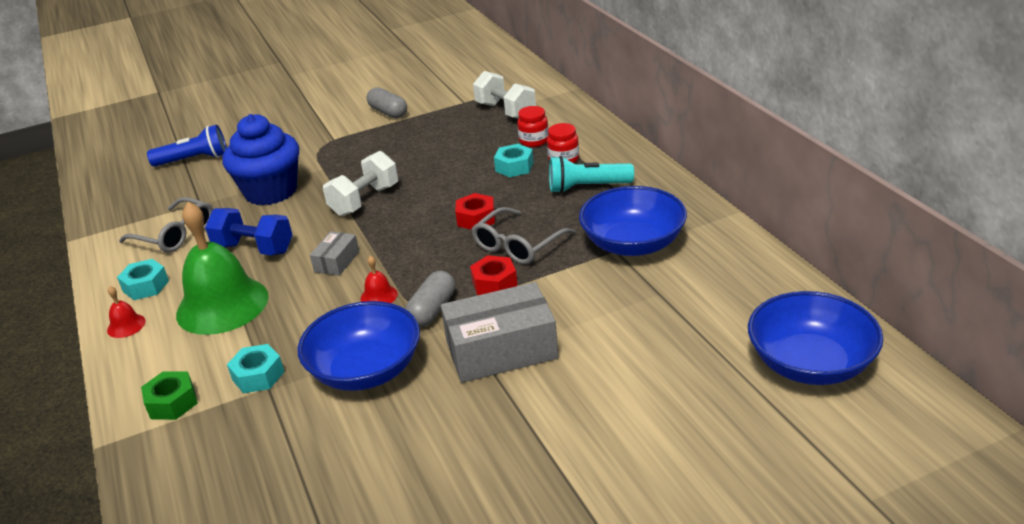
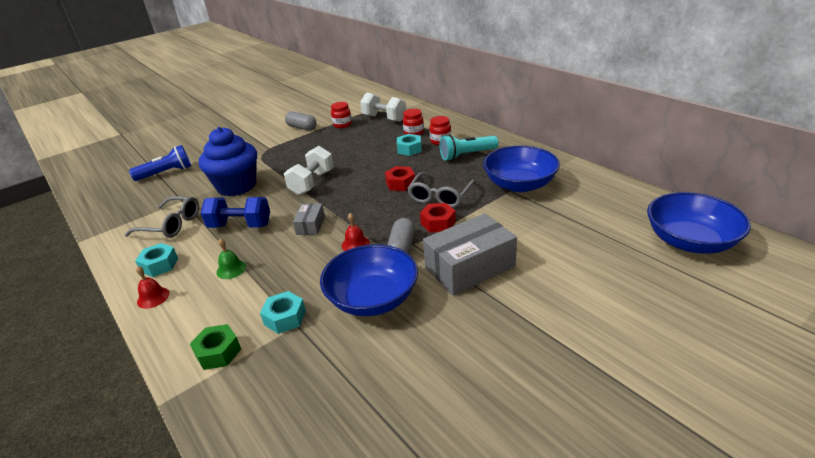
camera: 15 degrees left, 0 degrees up
(222, 305) = (231, 269): green bell -> green bell, size x0.40
(444, 114) = (342, 125): none -> red jar

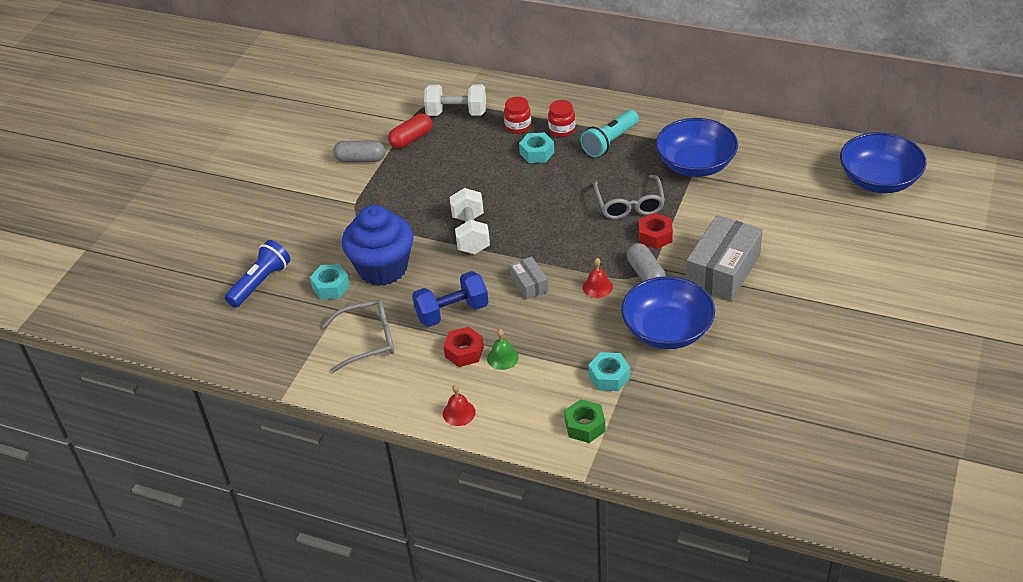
camera: 30 degrees left, 10 degrees up
(159, 265) = (419, 383): turquoise nut -> turquoise nut (331, 287)
(342, 125) = (411, 139): red jar -> red capsule
(400, 183) = (573, 202): red nut -> red nut (464, 352)

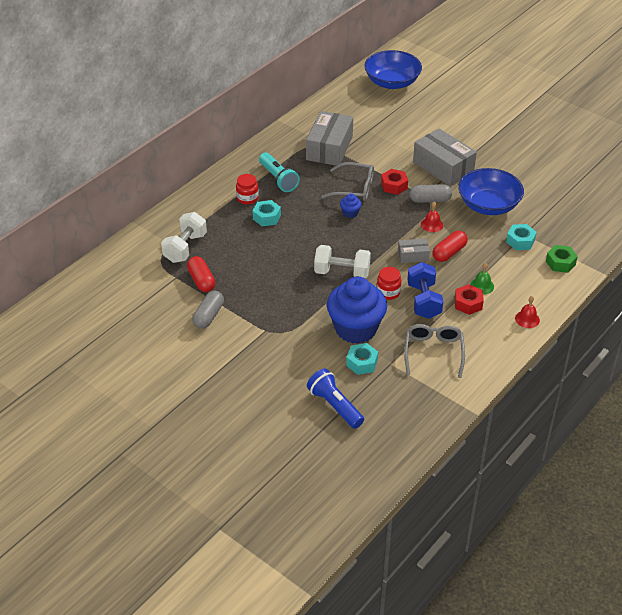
camera: 75 degrees left, 0 degrees up
(518, 126) = (227, 219): red jar -> red jar (388, 292)
(551, 314) = (449, 252): none -> red capsule
(580, 213) = (350, 213): none -> blue cupcake
(695, 164) = (329, 148): blue bowl -> grey box

